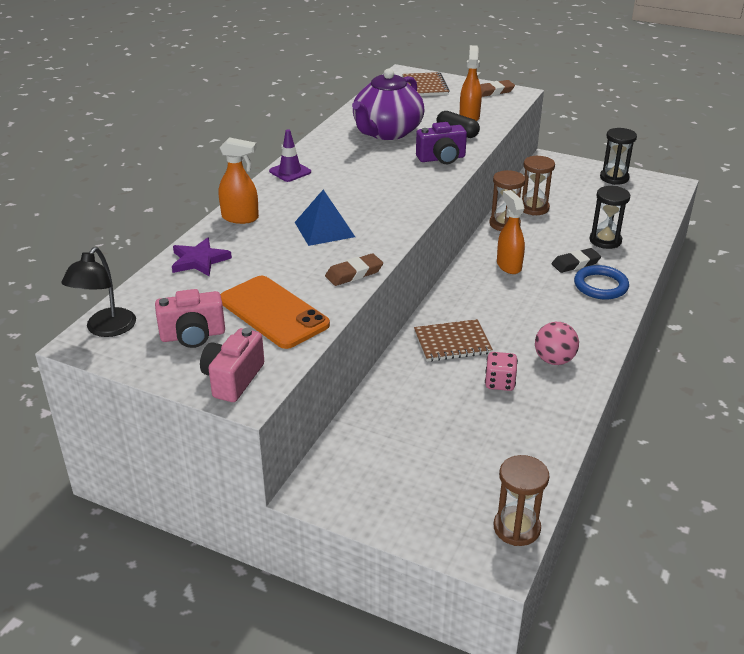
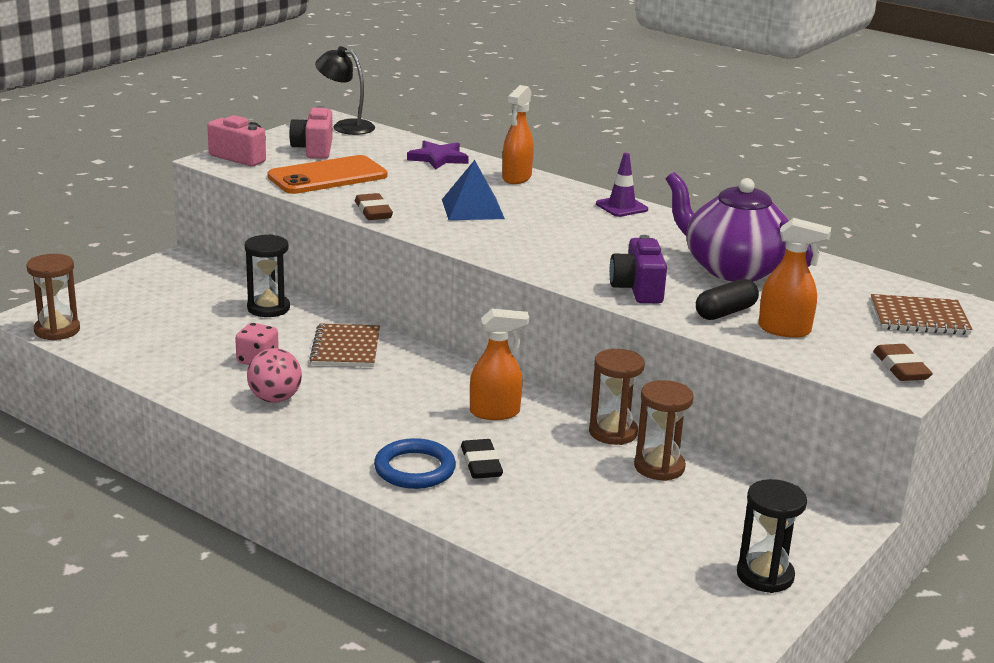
camera: 100 degrees right, 10 degrees down
(605, 240) = (538, 505): black hourglass -> black hourglass (268, 308)

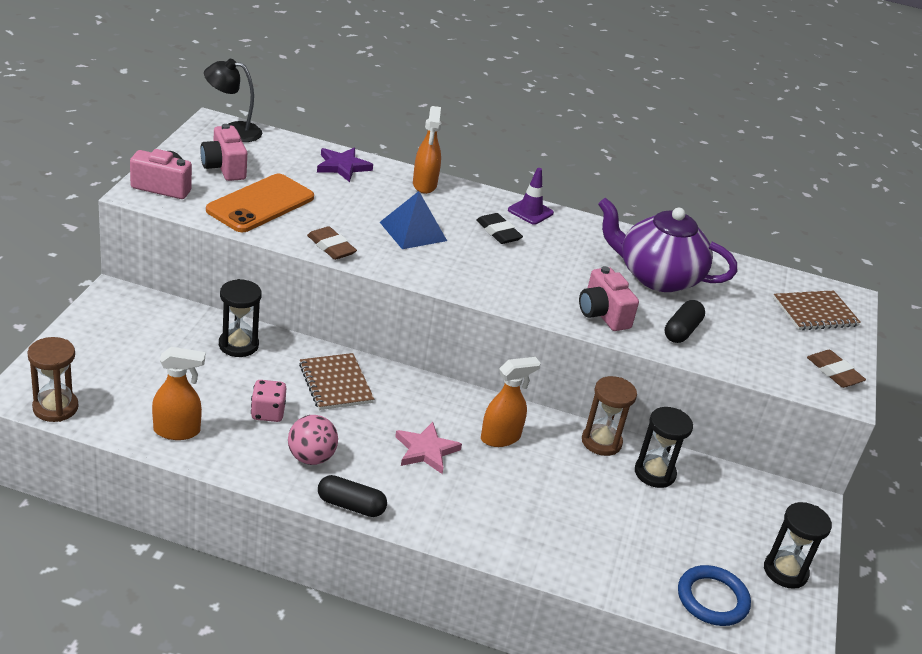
camera: 25 degrees left, 10 degrees up
(287, 440) = (351, 505): none -> black capsule
(402, 411) = (426, 450): none -> pink star
(414, 469) = (474, 516): blue ring -> blue ring (712, 599)
(481, 464) = (522, 499): black eraser -> black eraser (498, 232)
(637, 289) = (602, 314): purple camera -> pink camera
(659, 467) = (654, 473): brown hourglass -> black hourglass
(785, 330) = (734, 344): orange spray bottle -> orange spray bottle (177, 431)

